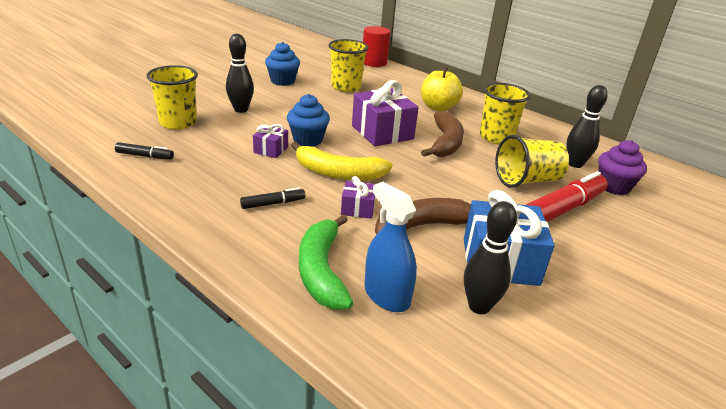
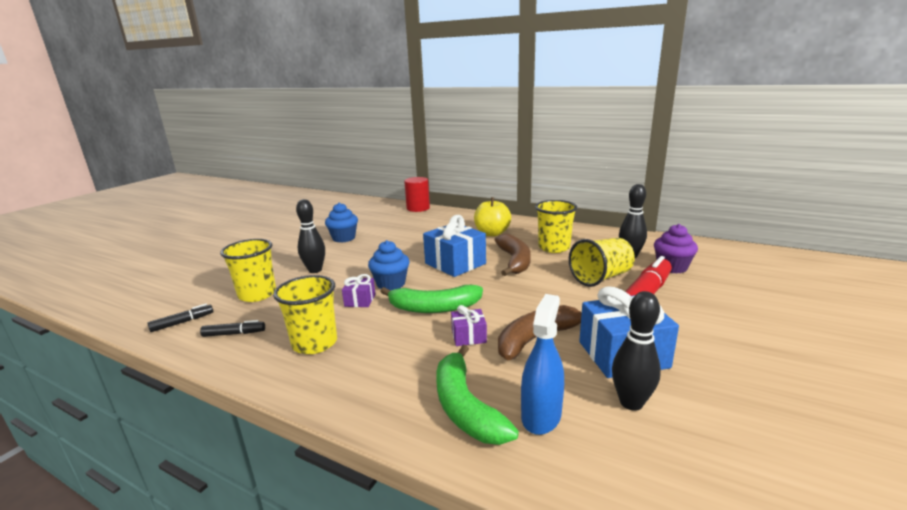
camera: 10 degrees left, 10 degrees down
(273, 204) = (385, 351): black marker -> black marker (182, 322)
(338, 173) = (434, 308): yellow banana -> green banana
(346, 87) = (403, 232): yellow cup -> yellow cup (314, 343)
(382, 132) = (455, 263): purple gift -> blue gift
(386, 296) = (541, 416): blue spray bottle -> blue spray bottle turned 75 degrees clockwise

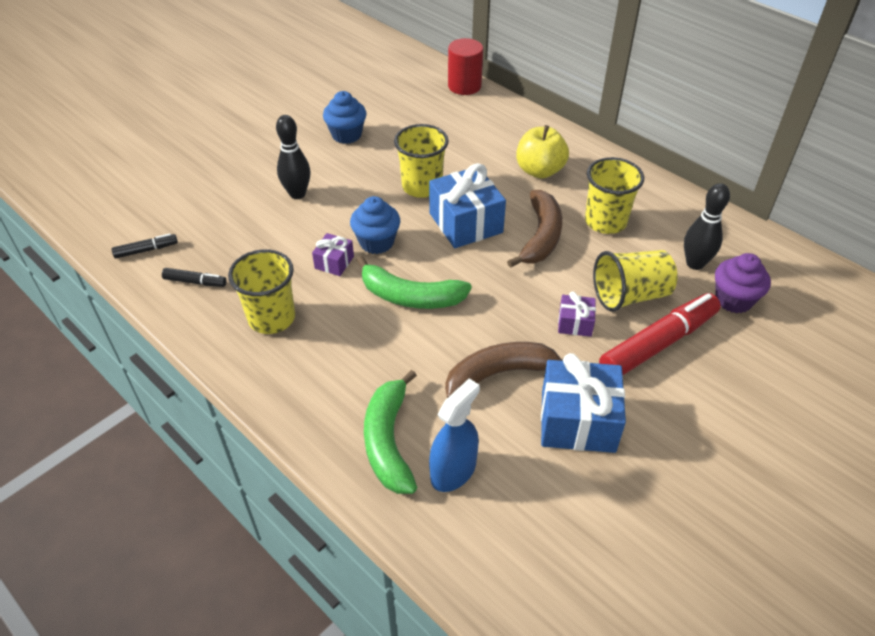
camera: 15 degrees right, 25 degrees up
(257, 294) = (226, 222): yellow cup -> yellow cup (422, 186)
(469, 336) = (430, 351): purple gift -> purple gift (575, 323)
(631, 403) = (546, 481): black bowling pin -> none

